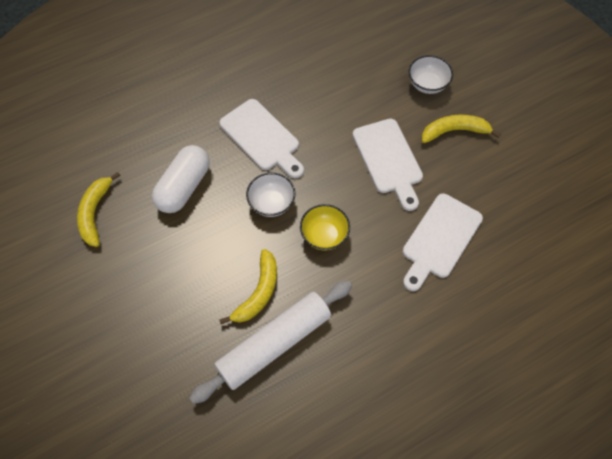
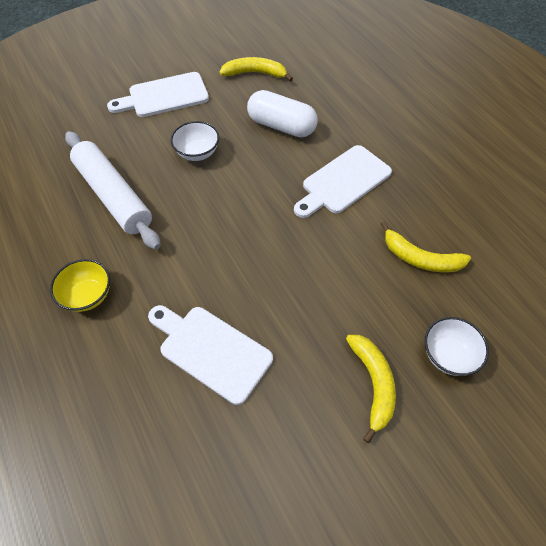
camera: 90 degrees right, 5 degrees down
(258, 292) = (166, 183): yellow banana -> yellow banana (420, 258)
(271, 203) = (263, 191): white bowl -> white bowl (197, 153)
(324, 235) = (223, 235): yellow bowl -> yellow bowl (88, 295)
(388, 160) = (322, 301): white cutting board -> white cutting board (164, 96)

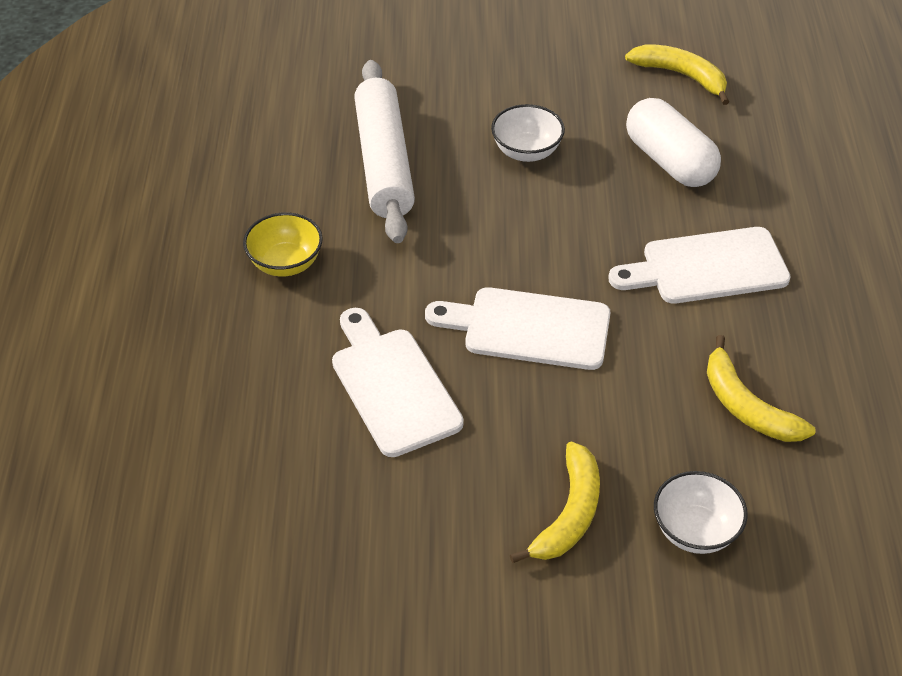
camera: 30 degrees right, 10 degrees down
(164, 96) = (529, 61): white cutting board -> white cutting board (529, 328)

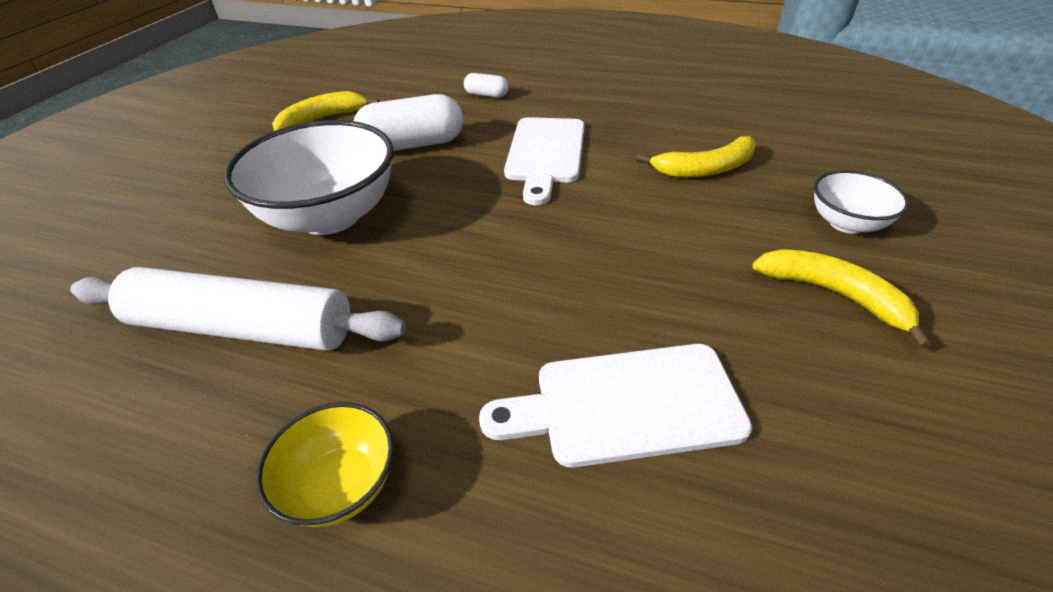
camera: 70 degrees left, 5 degrees down
(526, 151) = (330, 216): white bowl -> white bowl, size x1.94
(529, 328) = (574, 267): white cutting board -> none
(815, 184) = (486, 95): none -> white capsule

